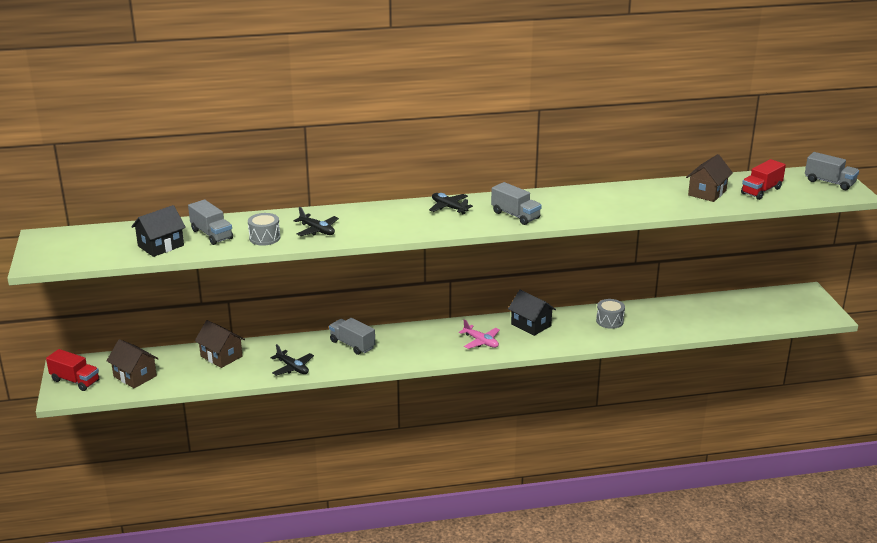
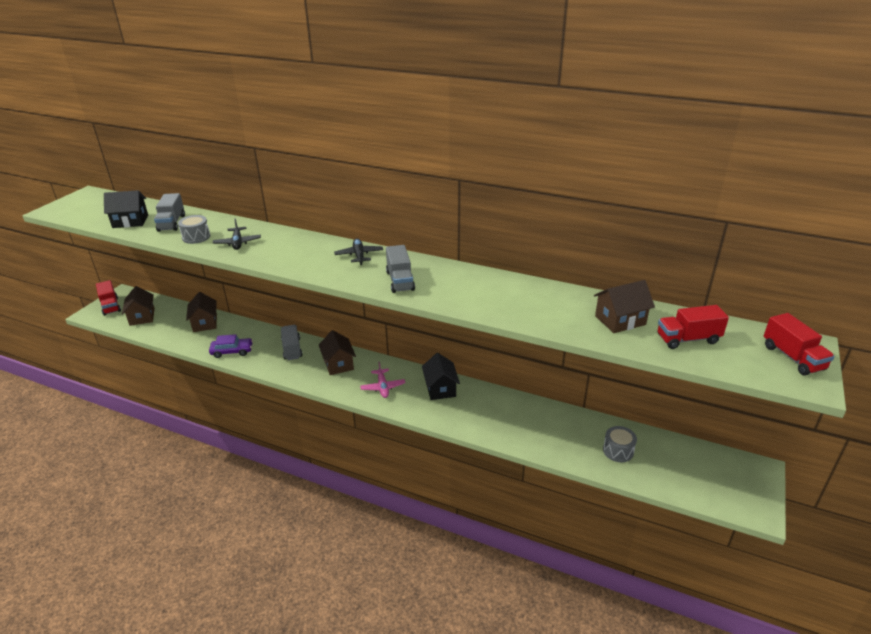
camera: 35 degrees right, 5 degrees up
(293, 368) = (232, 351): black plane -> purple car
(415, 340) = (338, 364): none -> brown house
(609, 321) = (512, 414): grey drum -> grey drum (618, 451)
(829, 182) = (793, 357): grey truck -> red truck

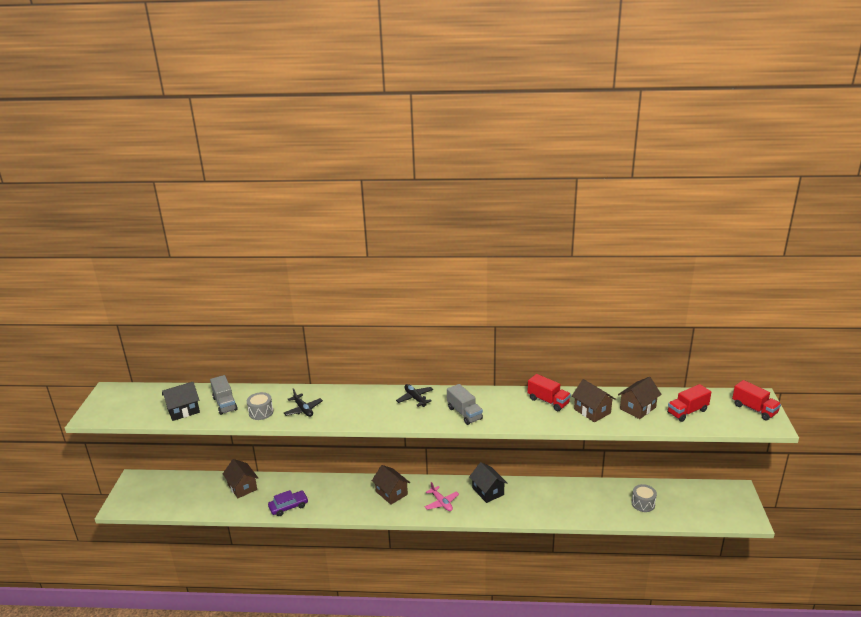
camera: 20 degrees left, 5 degrees down
(110, 306) = (133, 494): red truck -> red truck (548, 401)
(142, 317) = (174, 497): brown house -> brown house (592, 411)
(292, 349) = (342, 490): grey truck -> none

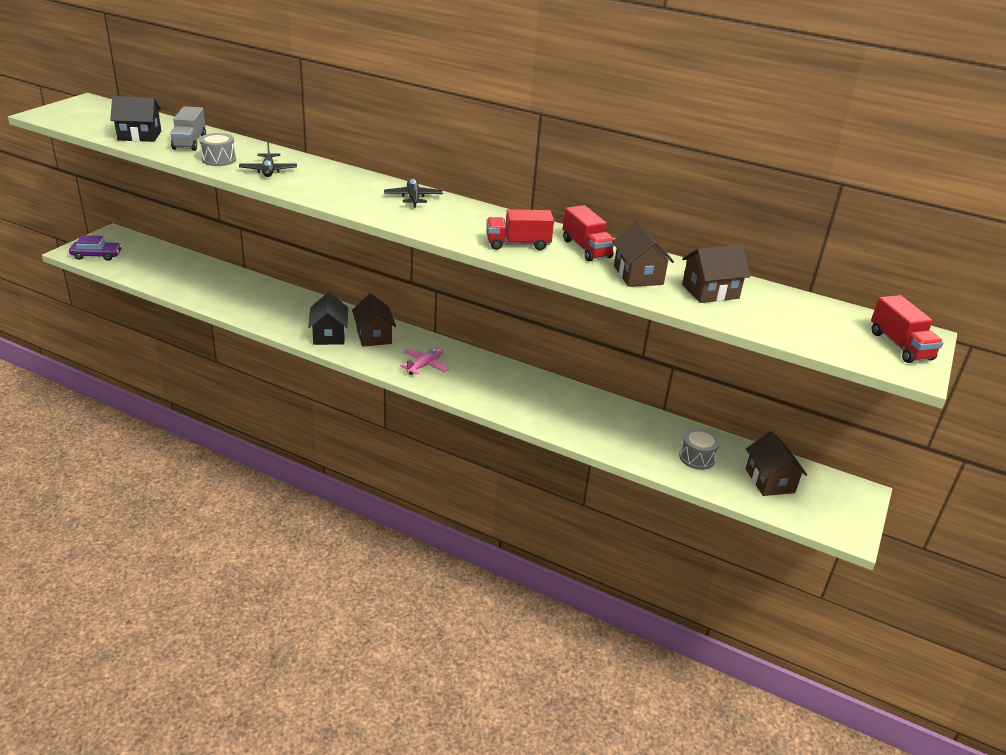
camera: 20 degrees right, 5 degrees up
(242, 487) = (214, 276): brown house -> brown house (769, 481)
(288, 506) = (245, 310): purple car -> purple car (97, 255)
(441, 503) = (425, 365): pink plane -> pink plane turned 135 degrees counterclockwise
(464, 413) = (459, 228): grey truck -> none
(488, 491) = (494, 374): black house -> black house (329, 335)
(687, 412) = (784, 317): red truck -> red truck (518, 244)

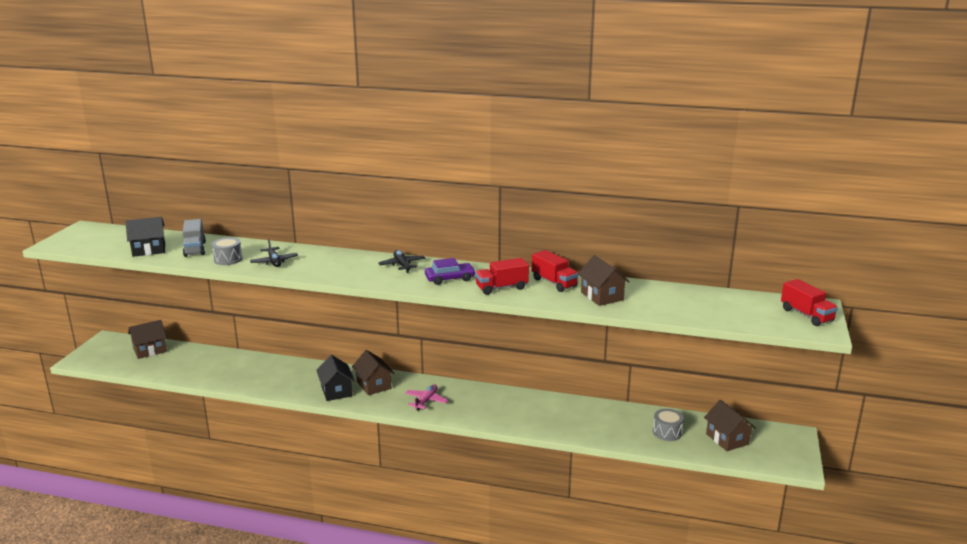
camera: 10 degrees left, 10 degrees down
(97, 255) = (101, 360): purple car -> purple car (450, 279)
(710, 291) = (659, 299): brown house -> brown house (150, 350)

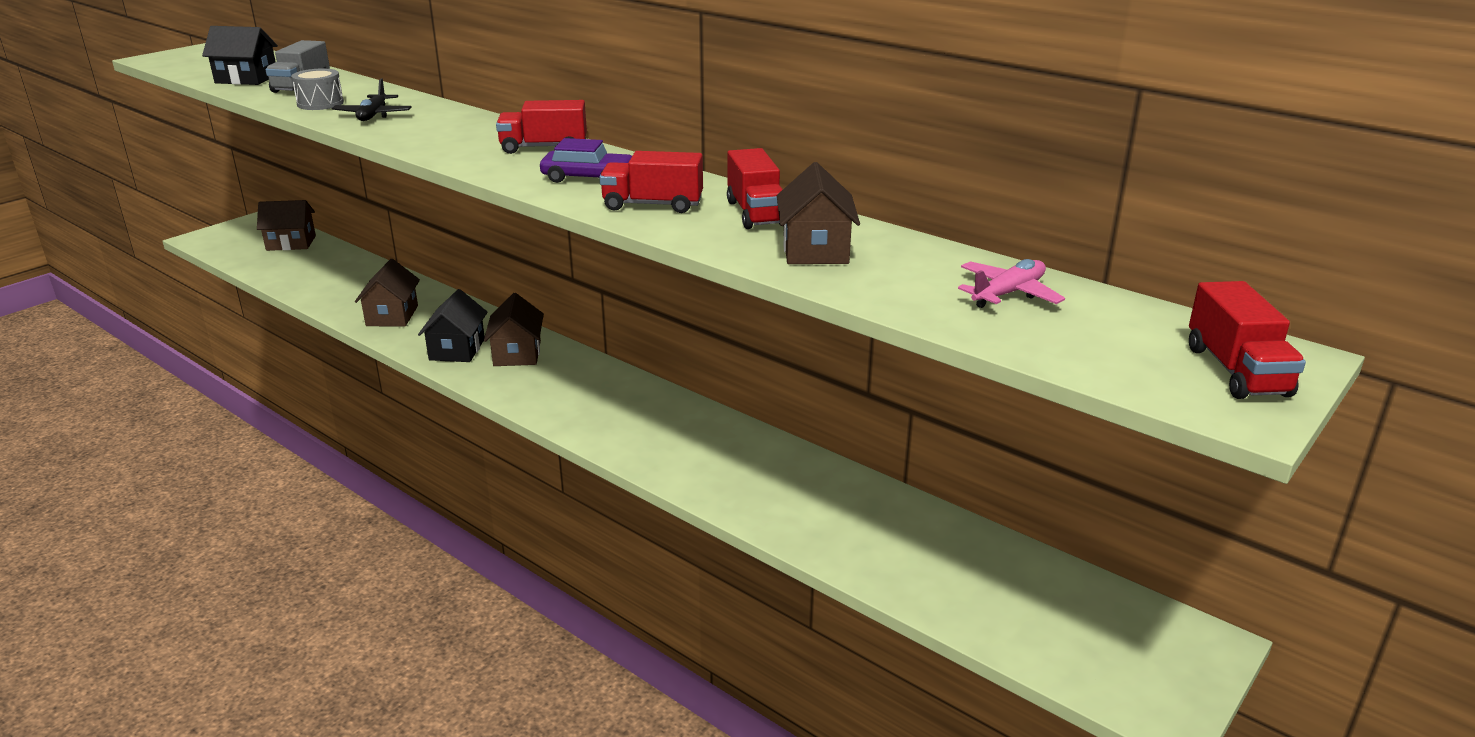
camera: 25 degrees right, 5 degrees up
(402, 265) = (544, 148): black plane -> red truck
(426, 401) = (567, 396): pink plane -> pink plane (1008, 294)
(667, 432) = (930, 560): grey drum -> none
(727, 439) = (1044, 608): brown house -> brown house (392, 316)

